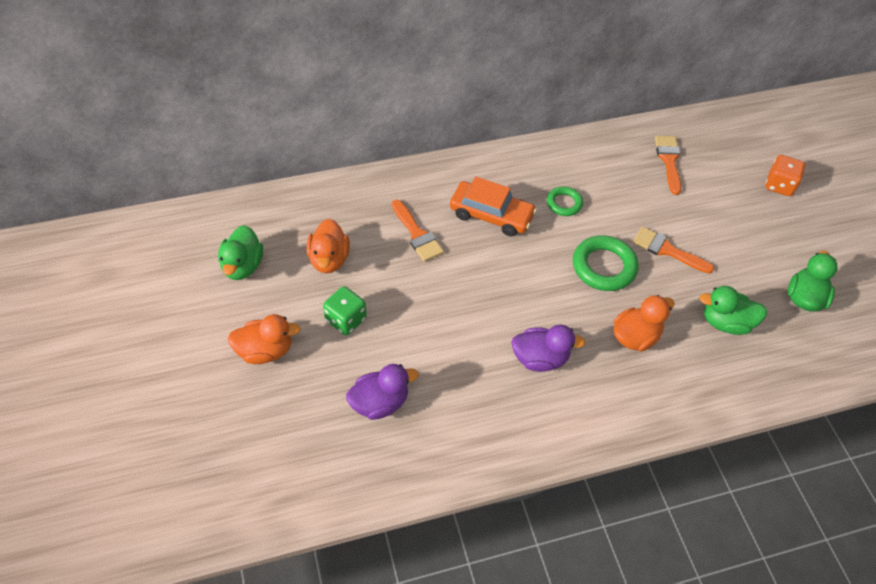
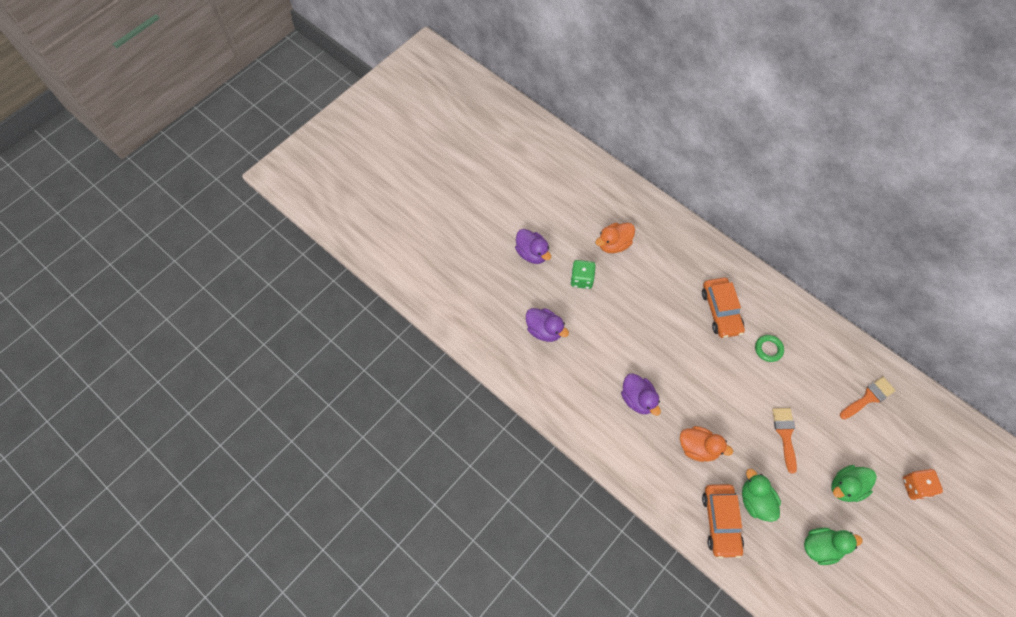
camera: 60 degrees right, 10 degrees up
(242, 266) = (574, 205): green duck -> green duck (846, 487)
(265, 351) = (532, 253): orange duck -> purple duck
(417, 234) = (670, 279): orange brush -> none
(604, 267) = (737, 401): green ring -> none
(732, 370) = (720, 522): none -> orange car

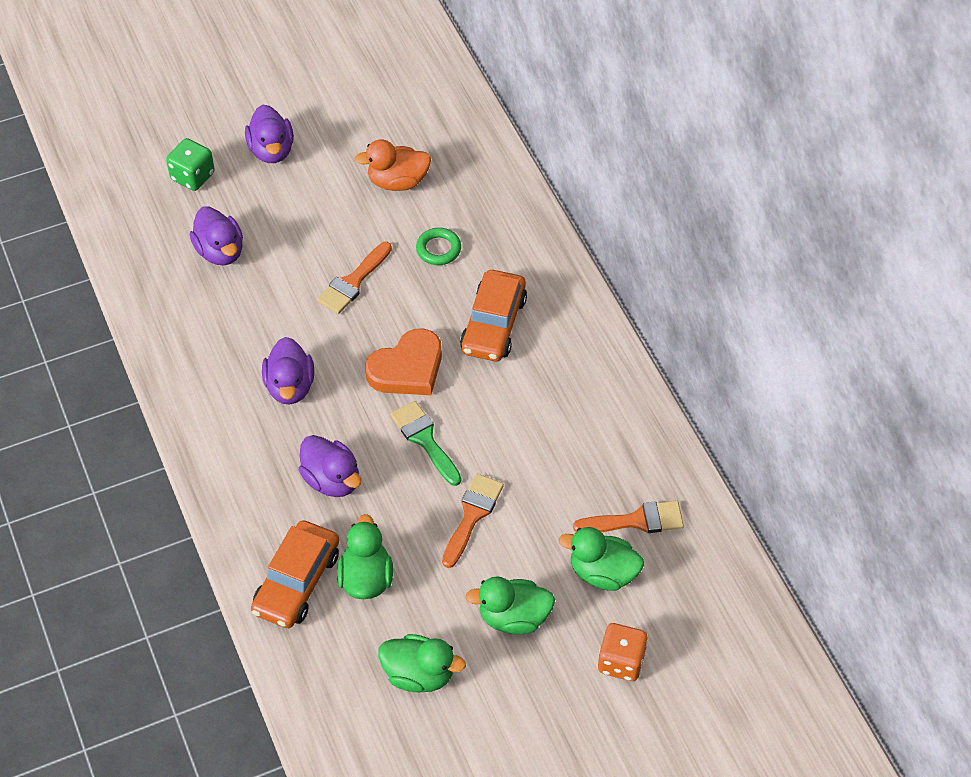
camera: 25 degrees right, 10 degrees down
(581, 279) = (318, 208): green dice -> green dice (192, 176)
(630, 317) = (353, 282): none -> orange brush
(693, 359) = (407, 368): none -> orange heart
(698, 448) = (332, 480): orange duck -> purple duck
(731, 399) = (425, 440): none -> green brush
(768, 349) = (529, 399): green ring -> green ring (438, 249)
(872, 437) = (602, 573): none -> green duck

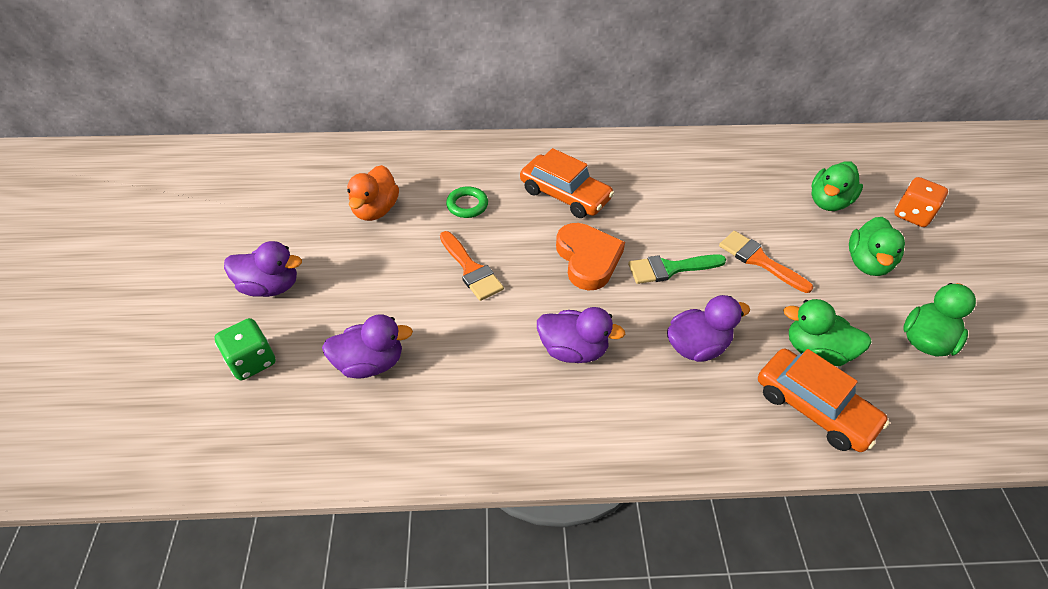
camera: 70 degrees left, 5 degrees down
(636, 520) = (782, 172): orange brush -> none

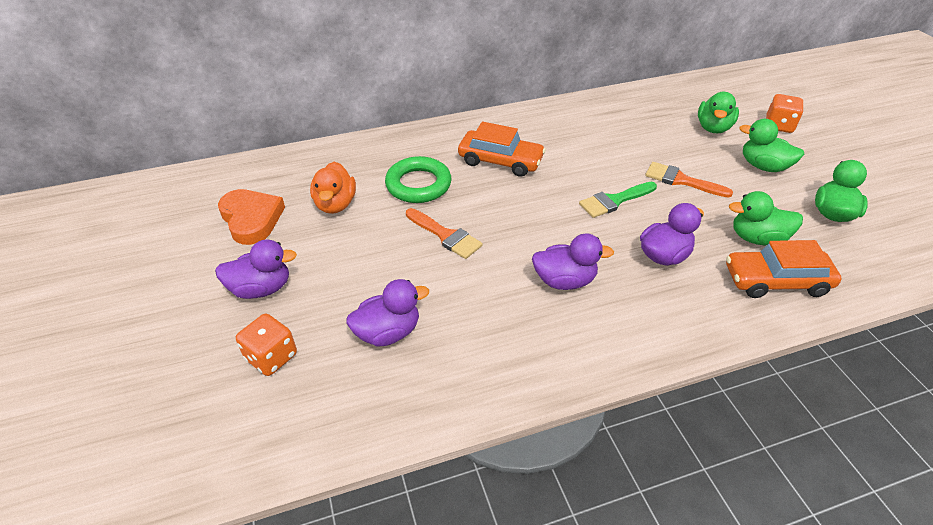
camera: 15 degrees left, 5 degrees down
(252, 361) = (271, 357): green dice -> orange dice
(467, 205) = (418, 184): green ring -> green ring, size x1.70
(588, 259) = (543, 207): orange heart -> orange heart (251, 219)
(814, 407) = (776, 281): orange car -> orange car turned 150 degrees clockwise
(867, 263) = (763, 166): green duck -> green duck turned 120 degrees clockwise

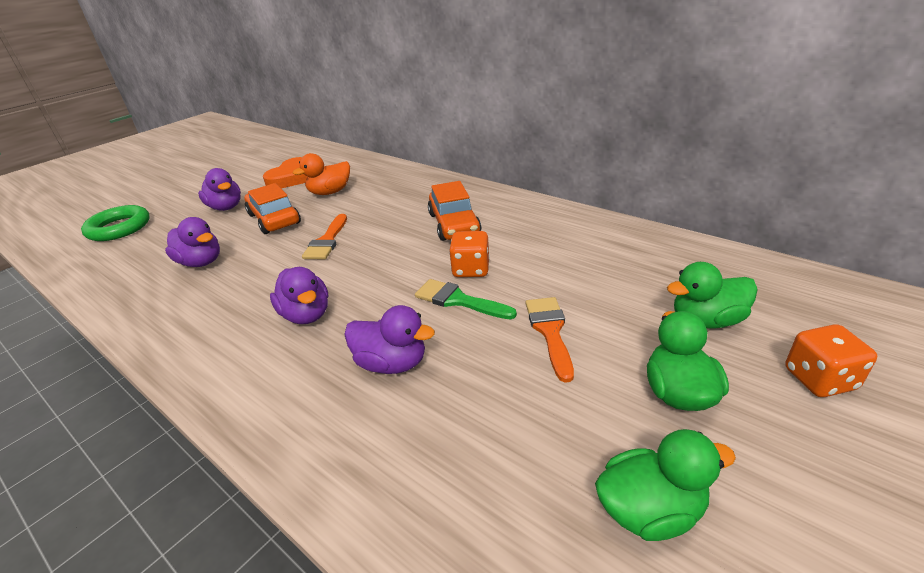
camera: 60 degrees right, 10 degrees down
(271, 357) = (163, 235): orange dice -> orange dice (471, 269)
(418, 184) = (382, 207): green ring -> green ring (119, 228)
(757, 238) = (494, 433): green duck -> none
(776, 281) = (414, 479): orange car -> orange car (274, 219)

